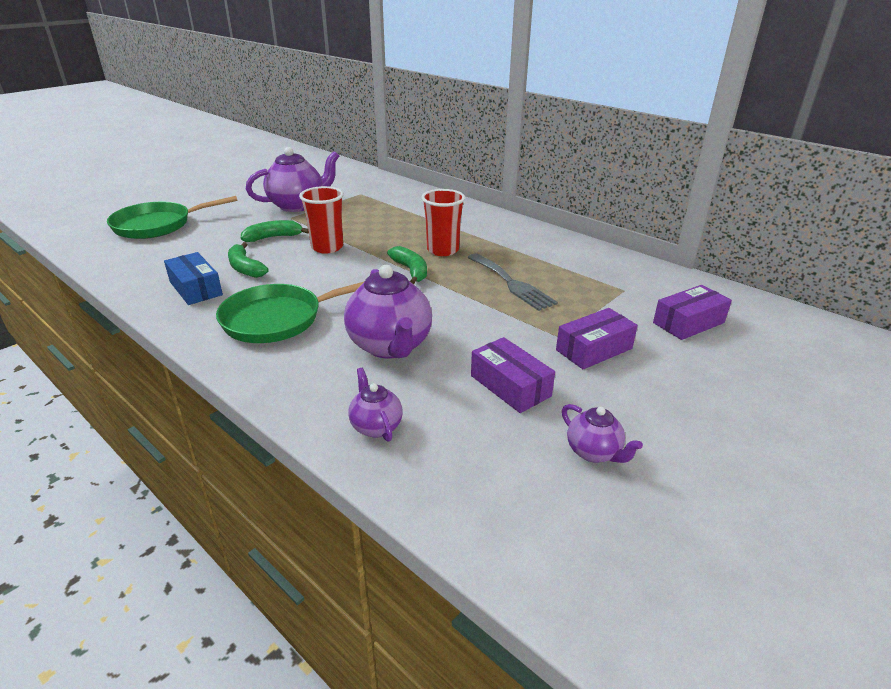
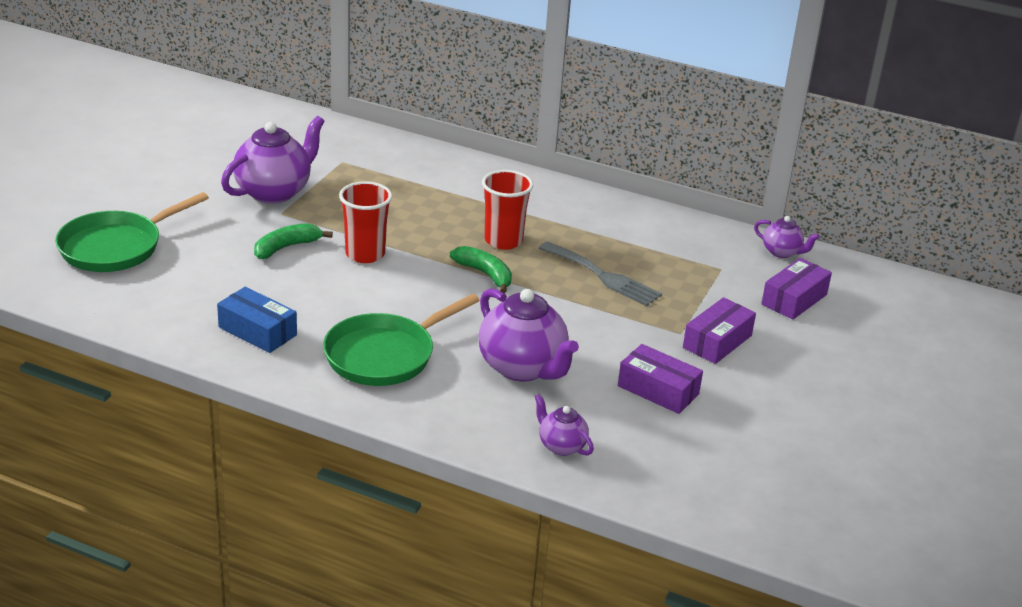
camera: 20 degrees left, 0 degrees up
(245, 268) = (291, 296): green banana -> none
(594, 452) = (753, 436): purple teapot -> purple teapot (782, 252)

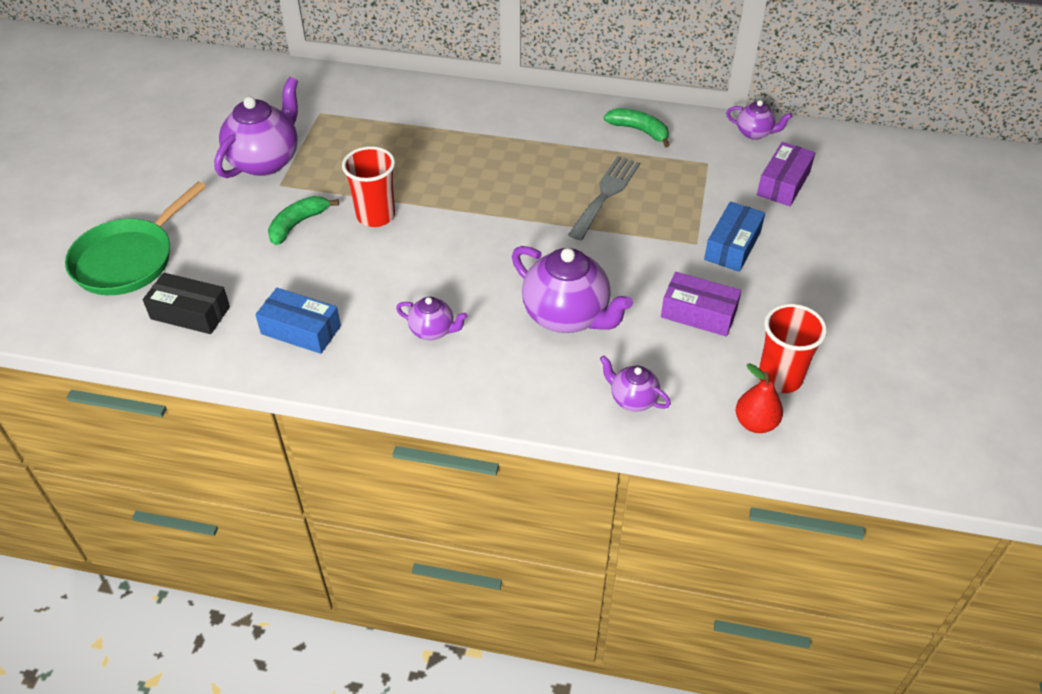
camera: 10 degrees left, 15 degrees up
(158, 299) = (190, 313): none -> black box
(385, 355) = (433, 331): green pan -> purple teapot
(485, 274) = (496, 215): green banana -> green banana (639, 130)
(503, 241) = (500, 173): red cup -> red cup (780, 378)
(603, 276) = (605, 194): grey fork -> grey fork turned 90 degrees counterclockwise
(678, 488) = (755, 423): none -> red pear
(717, 341) = (732, 246): purple box -> blue box

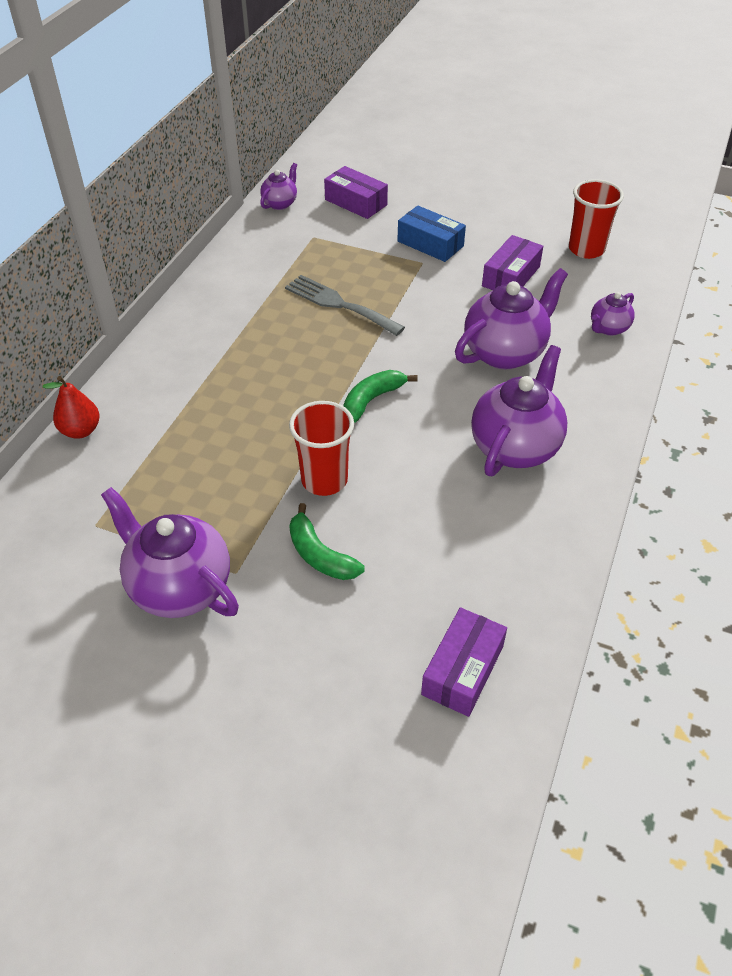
camera: 80 degrees left, 0 degrees up
(128, 259) = (345, 752): green pan -> none
(190, 313) = (462, 670): black box -> purple box
(301, 330) = (504, 557): blue box -> none
(433, 331) = (515, 447): purple teapot -> purple teapot, size x1.94
(639, 130) = (248, 268): green banana -> green banana (372, 400)
(755, 423) = (633, 270): red pear -> red pear (81, 430)

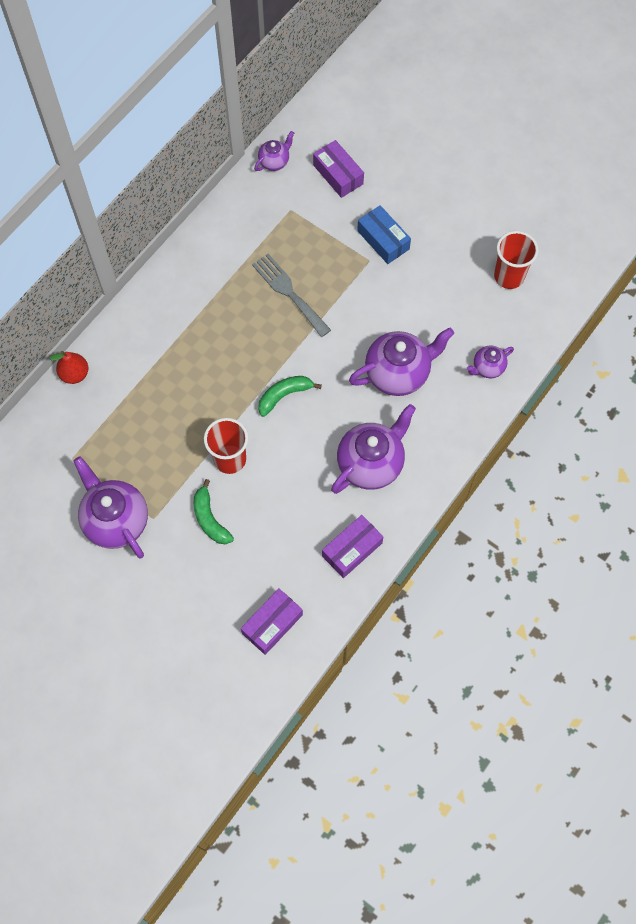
camera: 15 degrees right, 20 degrees up
(511, 276) = (434, 293): purple box -> purple box (352, 549)

